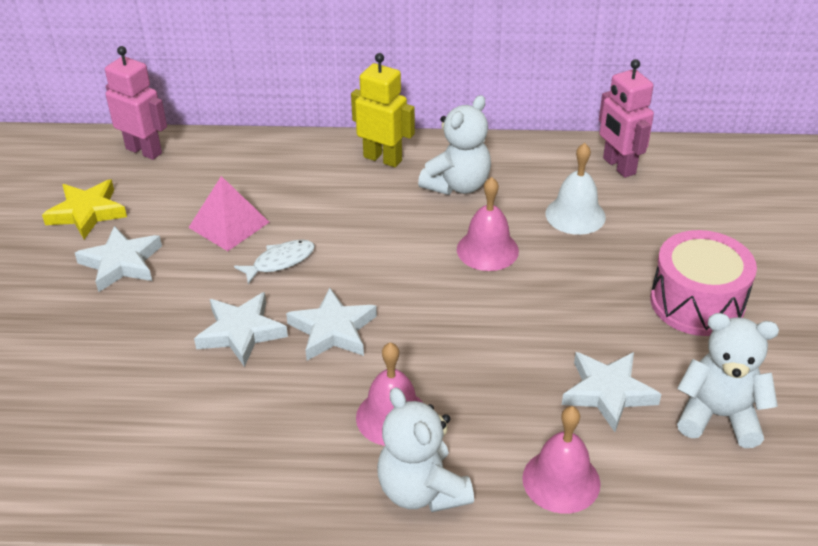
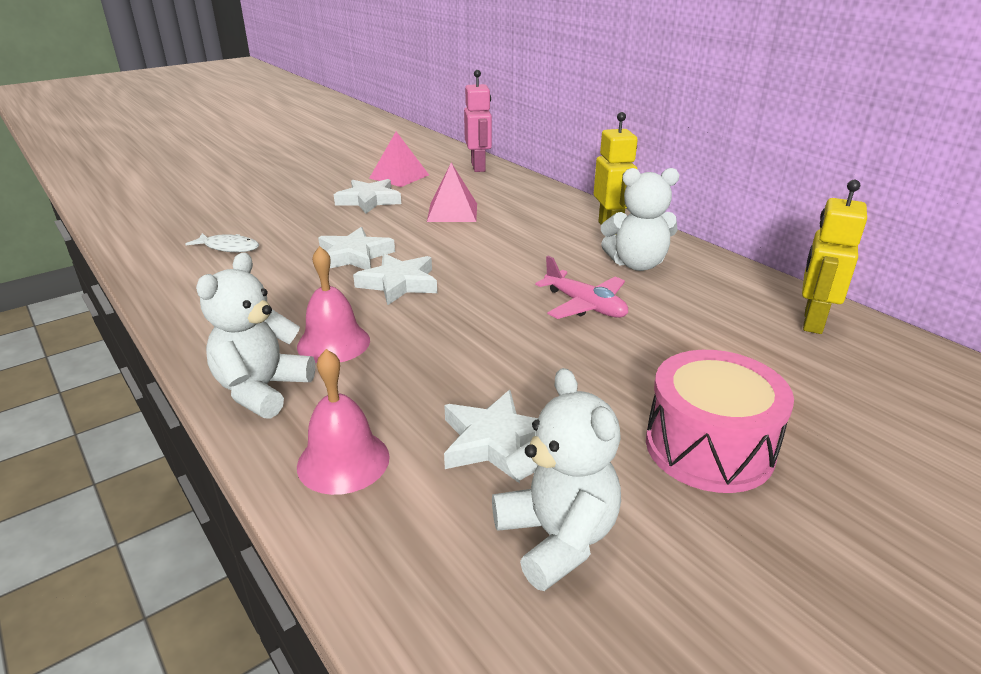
camera: 50 degrees right, 10 degrees down
(87, 213) = (399, 176): yellow star -> pink pyramid
(280, 261) = (442, 240): white fish -> white fish (229, 247)
(487, 250) = (585, 305): pink bell -> pink plane
(575, 215) = (703, 327): white bell -> none
(618, 166) = (812, 321): pink robot -> yellow robot

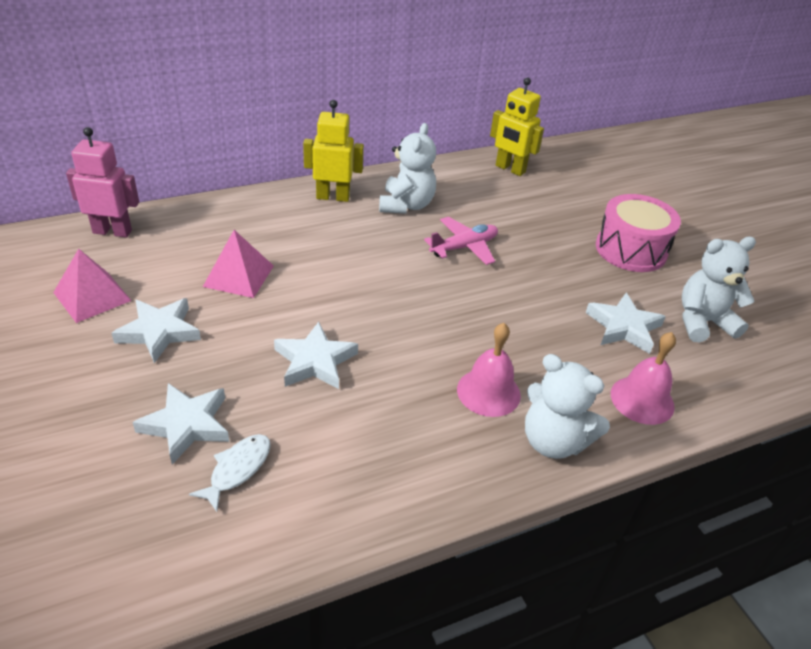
camera: 80 degrees left, 10 degrees up
(399, 283) = (391, 338): white star -> white star (186, 425)

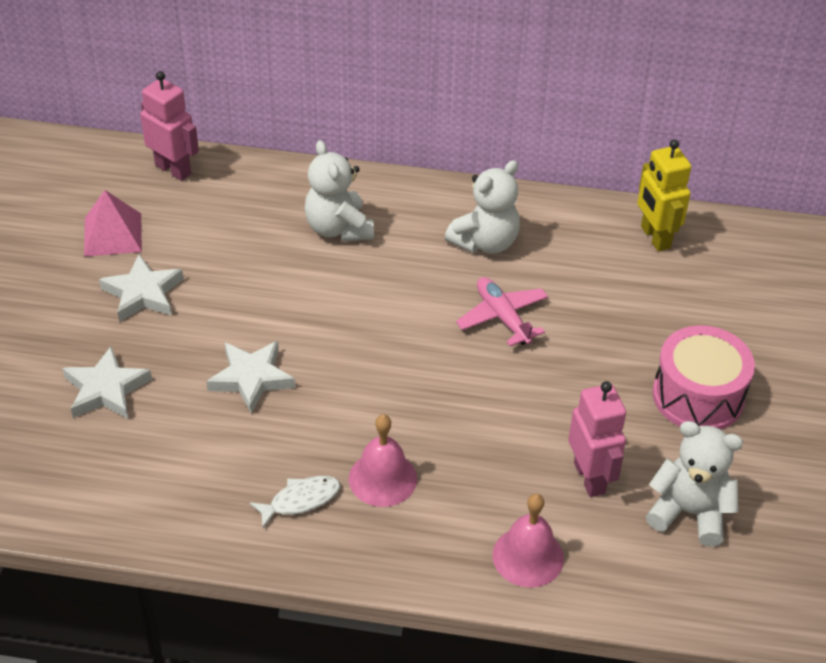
camera: 35 degrees right, 5 degrees up
(237, 469) = (117, 445): white fish -> white fish (300, 500)
(239, 276) = (251, 262): pink pyramid -> none
(333, 197) = (414, 203): yellow robot -> none
(464, 247) = (502, 317): pink plane -> pink plane turned 120 degrees counterclockwise
(553, 441) = (399, 551): white teddy bear -> white teddy bear (338, 228)
(624, 327) = (590, 478): white star -> pink robot

